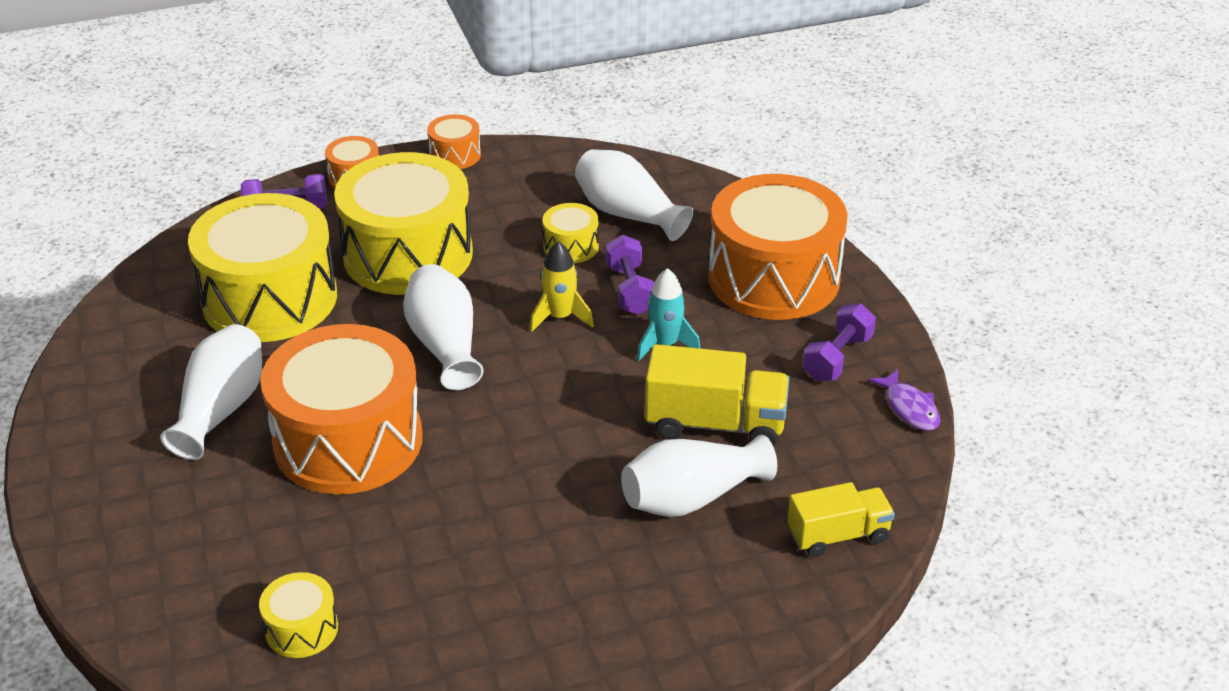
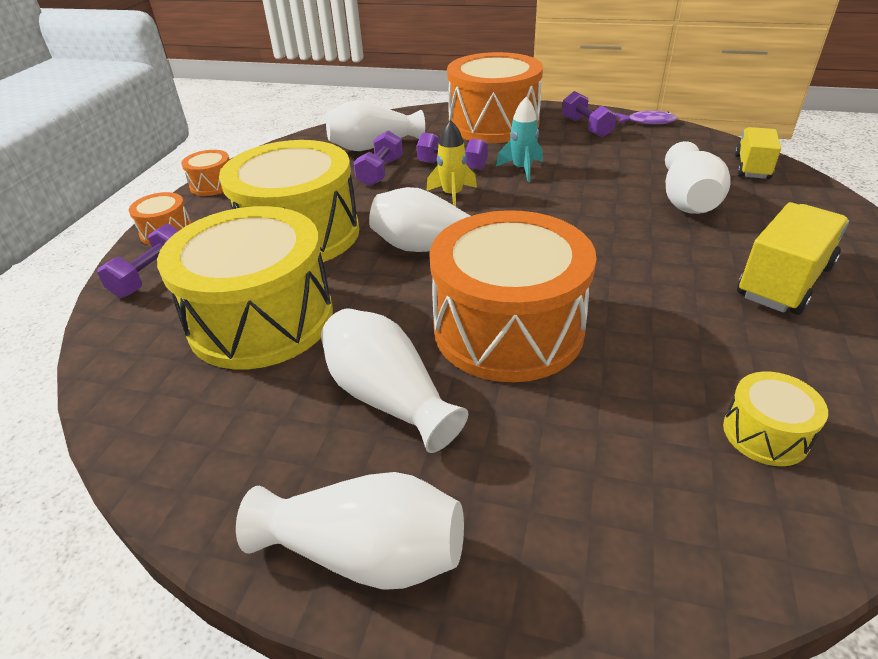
camera: 55 degrees left, 0 degrees up
(77, 461) = (366, 552): none -> white vase
(571, 246) = (380, 172): yellow drum -> purple dumbbell
(715, 424) = (617, 175): yellow truck -> yellow truck (784, 282)

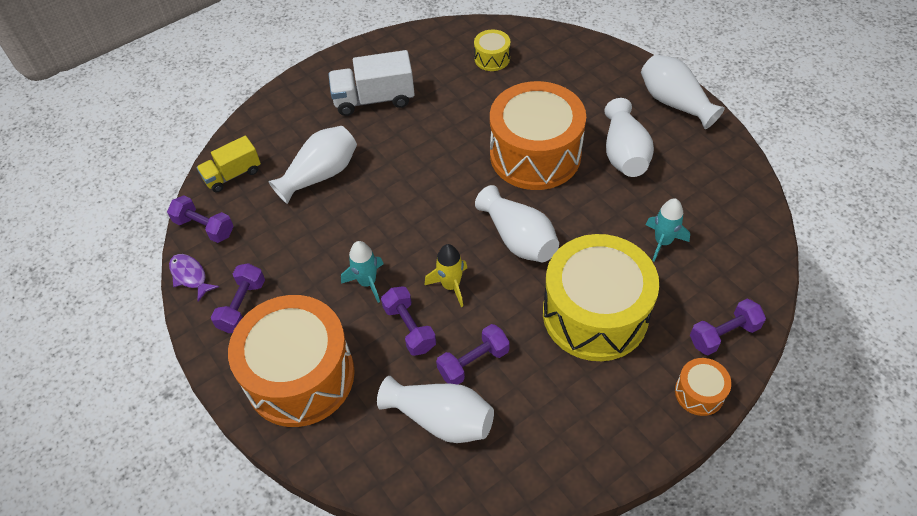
camera: 140 degrees left, 15 degrees up
(213, 185) = (632, 455): orange drum -> none
(261, 319) = (663, 242): yellow drum -> turquoise rocket
(695, 139) = (204, 227): none -> purple dumbbell
(784, 282) = (374, 99): yellow truck -> white truck

